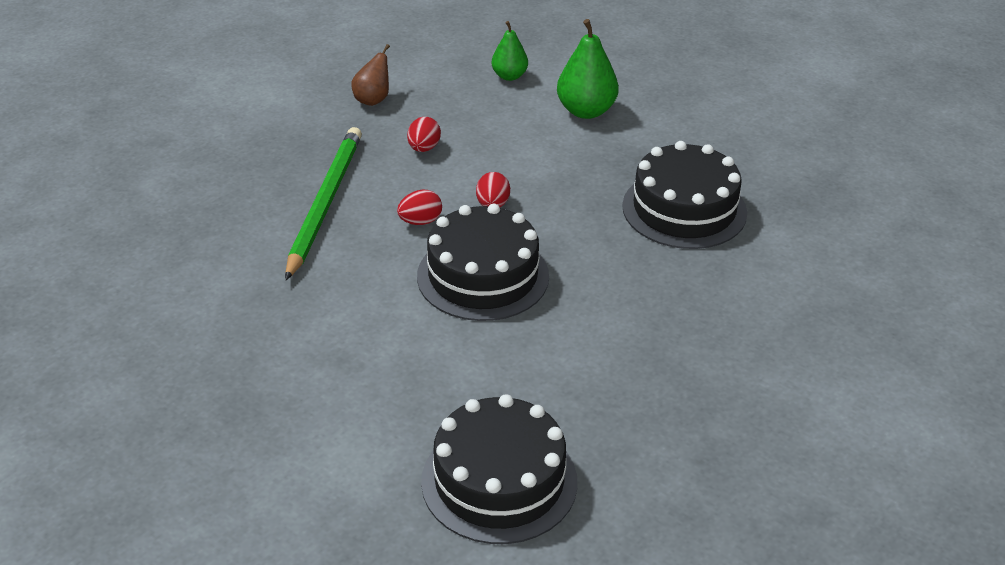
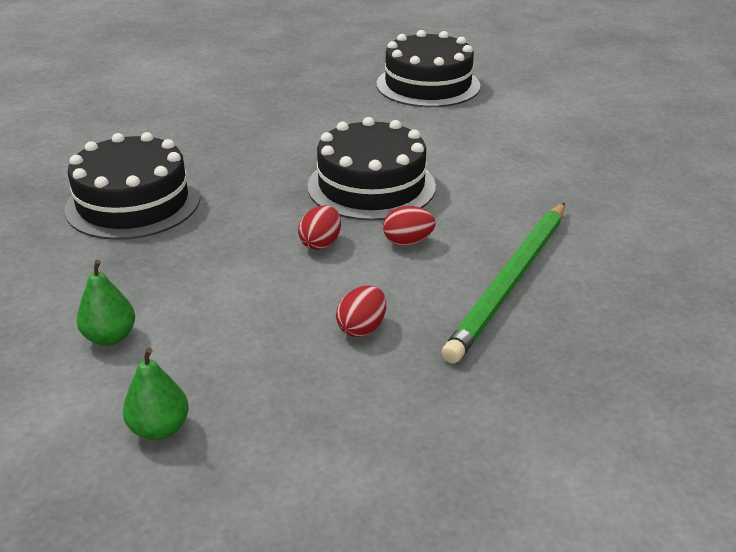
camera: 160 degrees left, 5 degrees down
(373, 100) = (400, 431): brown pear -> none
(586, 111) = (110, 337): green pear -> green pear, size x0.62

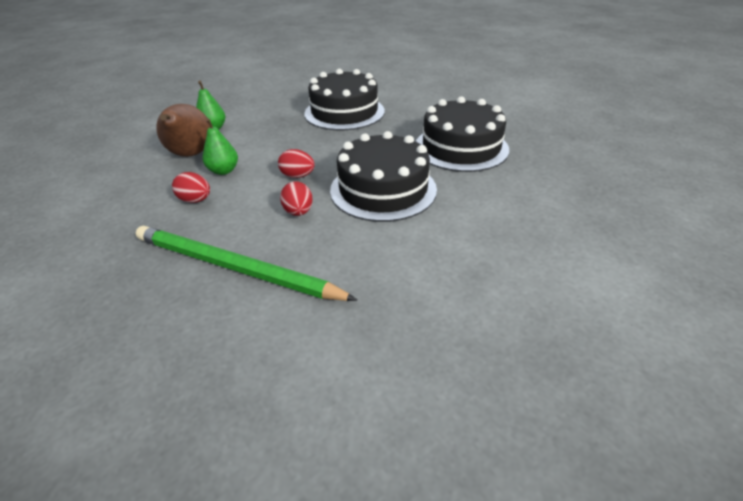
camera: 85 degrees right, 5 degrees up
(159, 428) = (136, 151): green pear -> green pear (223, 171)
(210, 352) = (191, 155): none -> brown pear
(428, 85) = (611, 206): black cake -> black cake (461, 147)

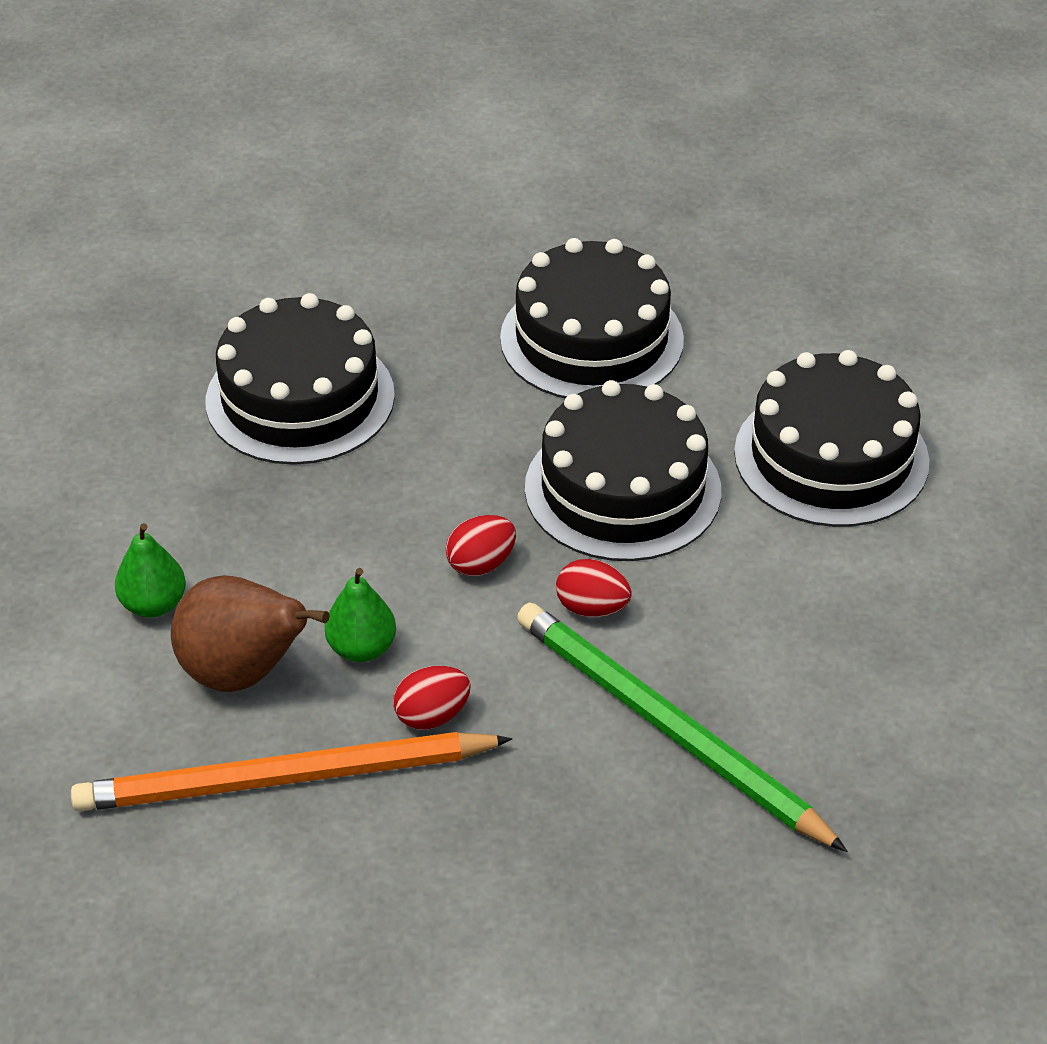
camera: 55 degrees left, 5 degrees up
(136, 183) = (284, 779): none -> orange pencil
(234, 267) = (668, 728): green pencil -> green pencil turned 75 degrees clockwise
(487, 237) = (831, 457): none -> black cake

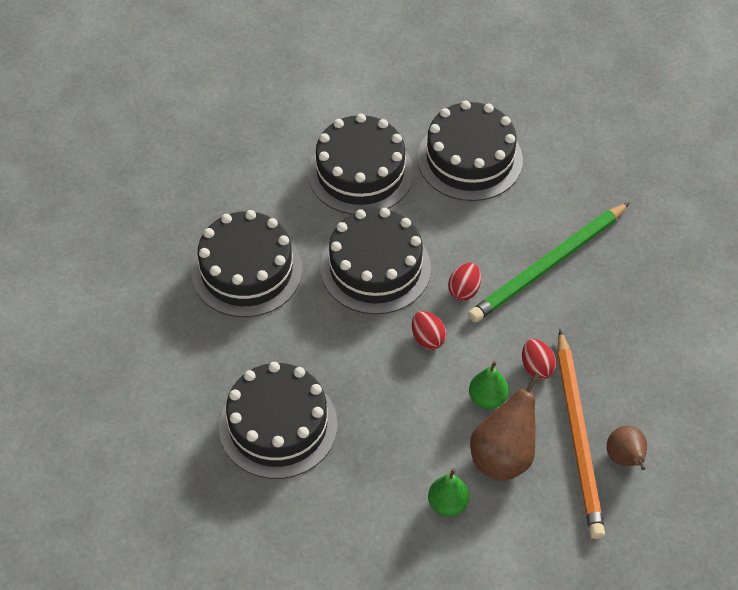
camera: 85 degrees left, 10 degrees up
(239, 850) = (625, 459): none -> brown pear
(904, 604) = (470, 159): none -> black cake

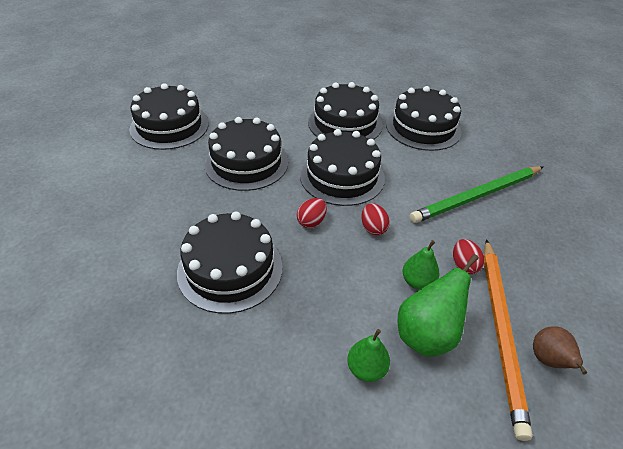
camera: 10 degrees right, 10 degrees down
(118, 227) = (169, 126): none -> black cake
(464, 290) = (408, 201): red egg -> red egg (311, 222)
(503, 457) = (426, 334): brown pear -> green pear

